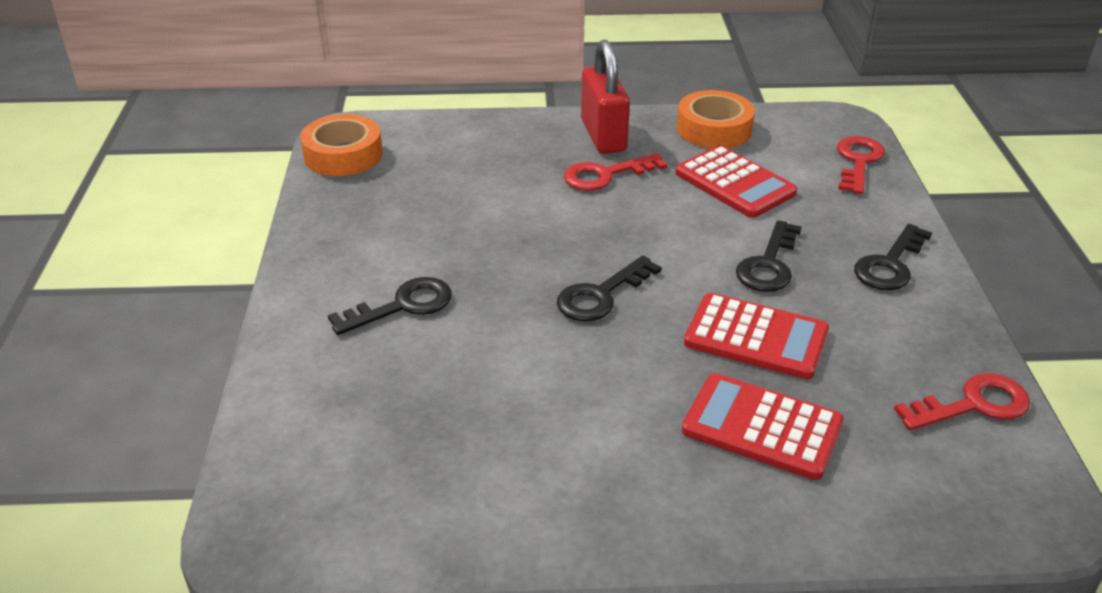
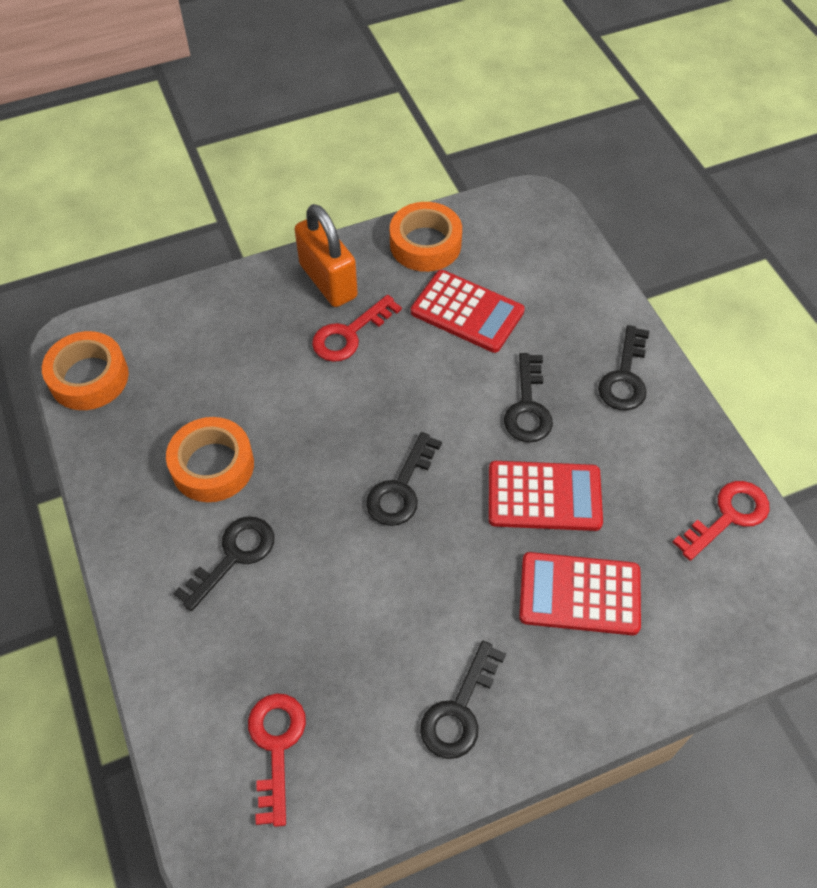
camera: 20 degrees left, 20 degrees up
(420, 237) = (212, 465): none -> orange tape
(575, 489) = (459, 710): none -> black key
(603, 136) = (328, 281): red padlock -> orange padlock
(858, 161) = (563, 253): red key -> red key (276, 746)

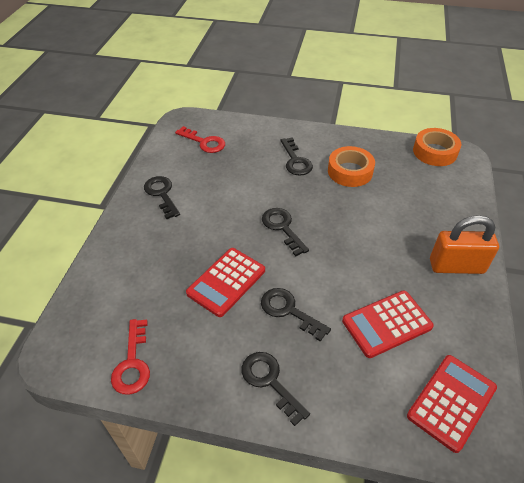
camera: 125 degrees right, 10 degrees down
(349, 334) = (404, 256): red key -> none
(425, 244) = (467, 336): orange tape -> none
(579, 594) = (164, 263): red calculator -> red calculator (451, 402)

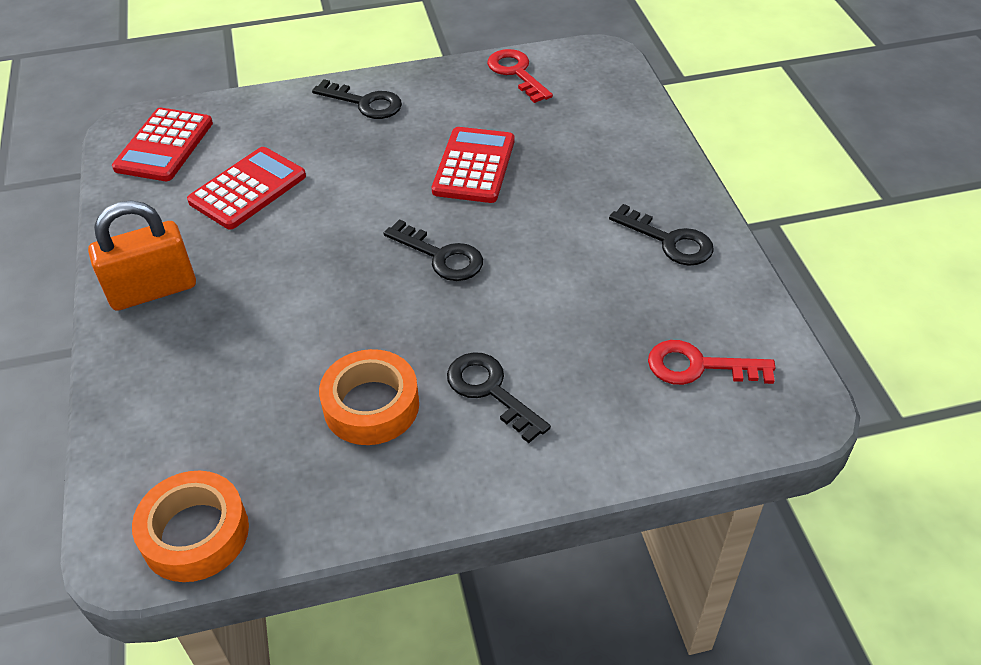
camera: 155 degrees right, 0 degrees up
(289, 311) = (376, 163): black key -> none

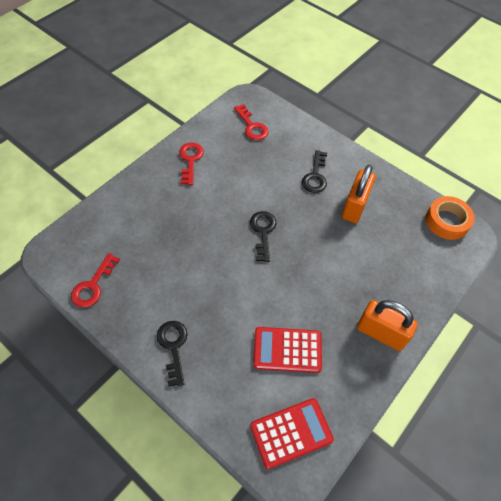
camera: 130 degrees left, 10 degrees up
(371, 405) = (354, 206): orange tape -> orange padlock
(474, 166) = (192, 256): red calculator -> none
(669, 241) = (190, 160): black key -> red key

